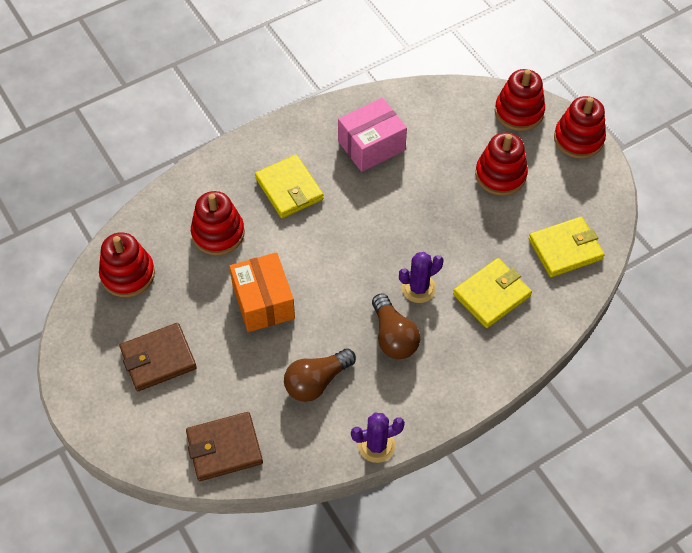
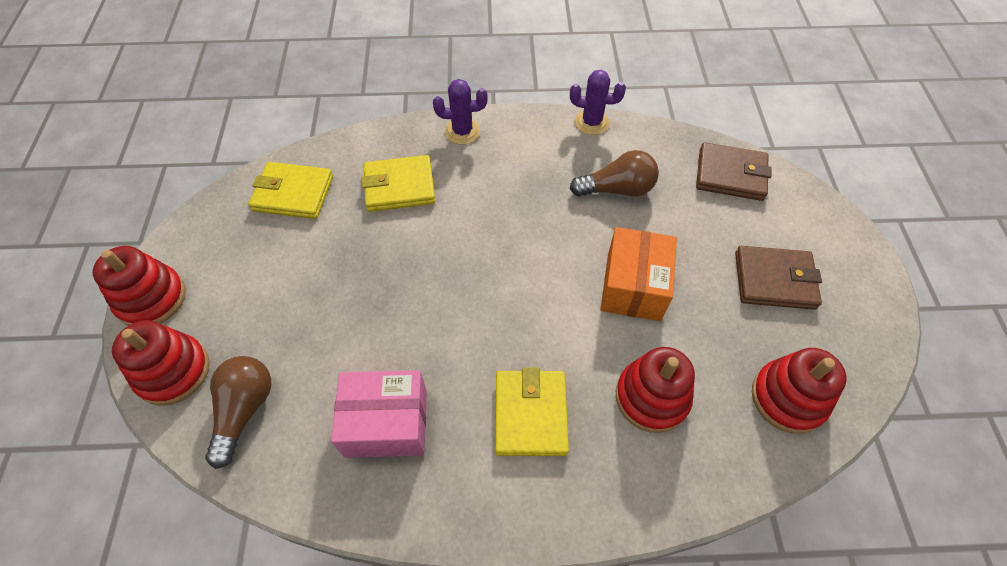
camera: 150 degrees left, 0 degrees up
(393, 336) = (519, 194): brown light bulb -> brown light bulb (244, 410)
(418, 288) = (463, 224): purple cactus -> purple cactus (462, 131)
(500, 175) = (275, 300): red stacking toy -> none

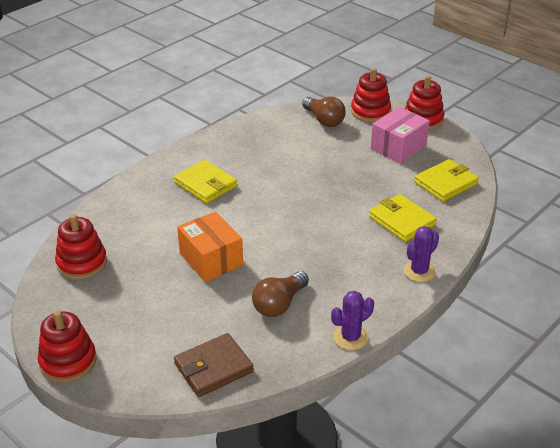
camera: 135 degrees right, 20 degrees down
(386, 423) = (263, 148): pink box -> pink box (398, 147)
(399, 186) = (401, 221): yellow wallet -> yellow wallet turned 75 degrees counterclockwise
(651, 397) = (154, 222): red stacking toy -> red stacking toy (68, 361)
(774, 280) = (129, 316): brown wallet -> none

